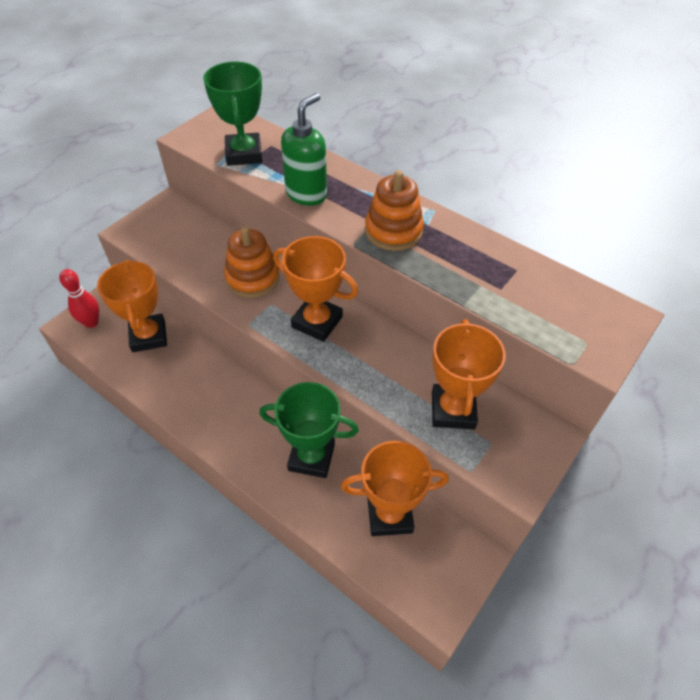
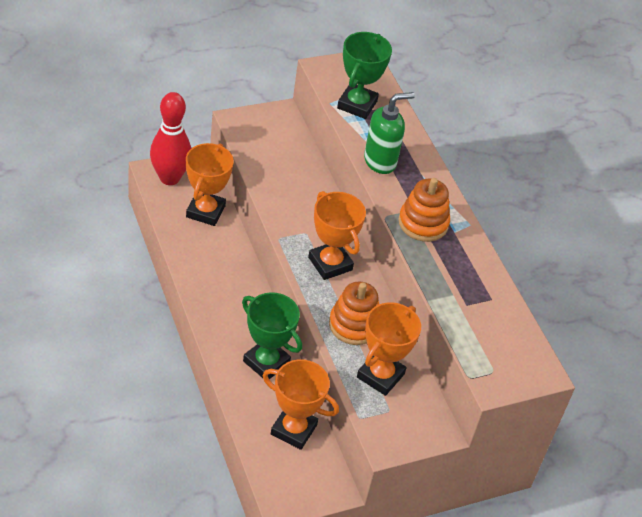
camera: 25 degrees right, 5 degrees down
(91, 322) = (169, 178): red bowling pin -> red bowling pin, size x1.68
(252, 278) = (306, 206): orange stacking toy -> orange stacking toy (354, 325)

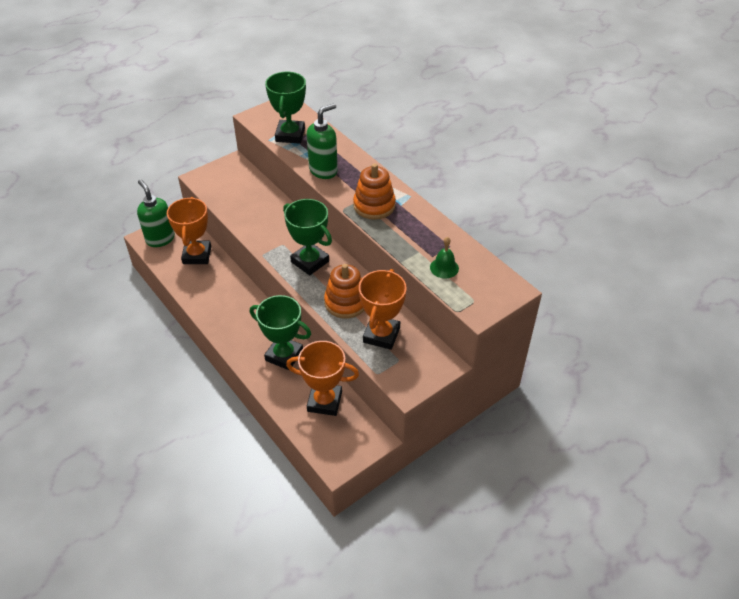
camera: 10 degrees left, 0 degrees up
(169, 178) = (160, 239): red bowling pin -> green soap dispenser
(330, 264) = (310, 262): orange trophy -> green trophy
(475, 322) = (444, 268): none -> green bell

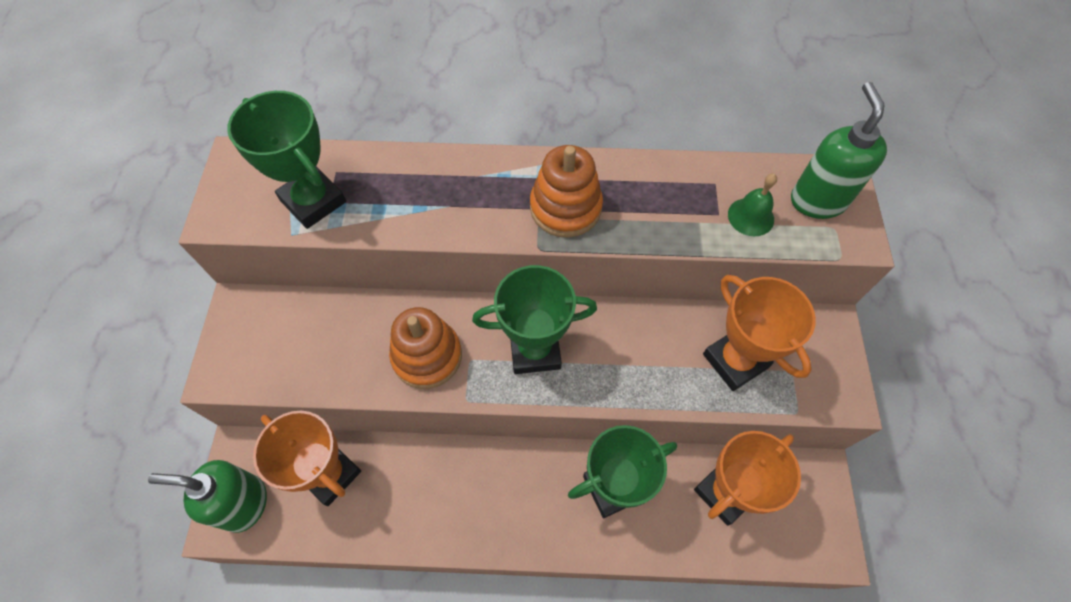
camera: 50 degrees left, 15 degrees up
(323, 170) = (434, 214): green soap dispenser -> green soap dispenser (817, 201)
(346, 302) = (646, 360): orange stacking toy -> orange stacking toy (427, 356)

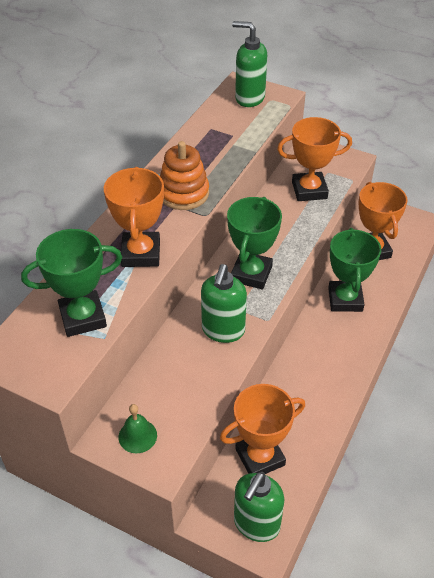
camera: 65 degrees left, 15 degrees down
(427, 356) = (223, 330): orange stacking toy -> green soap dispenser
(436, 210) = (141, 253): none -> orange trophy
(750, 217) = (243, 124): green bell -> green bell (137, 436)

